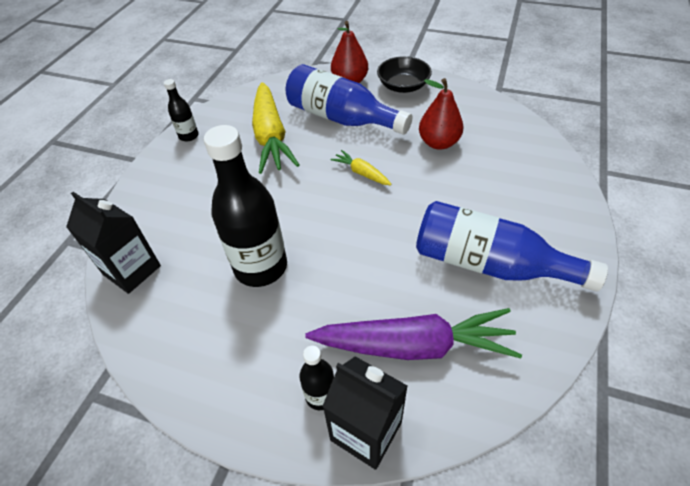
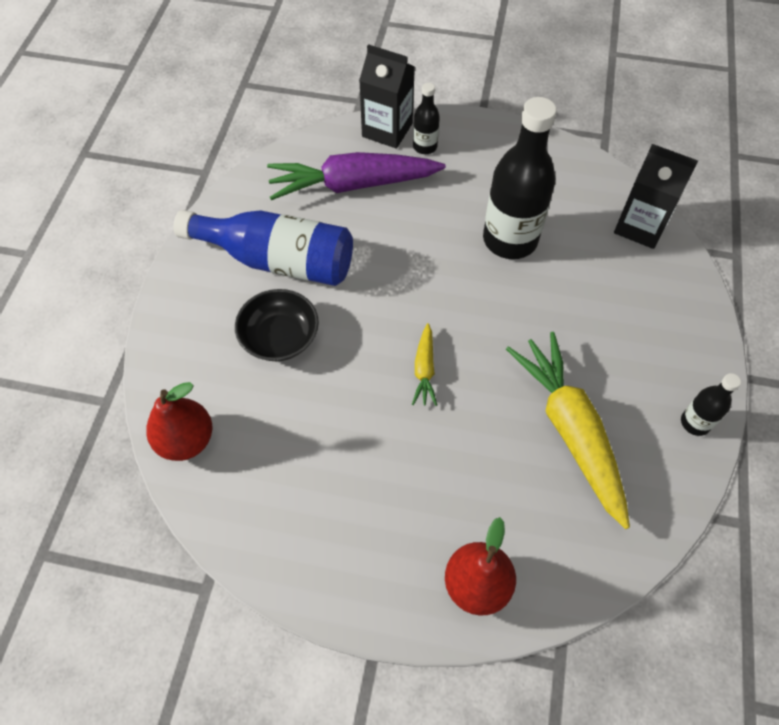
camera: 170 degrees right, 10 degrees up
(341, 118) = (472, 479): blue bottle -> none
(361, 173) = (424, 370): yellow carrot -> yellow carrot turned 60 degrees clockwise
(403, 86) = (378, 575): black bowl -> black bowl (280, 337)
(438, 143) = (321, 433): red pear -> red pear (186, 440)

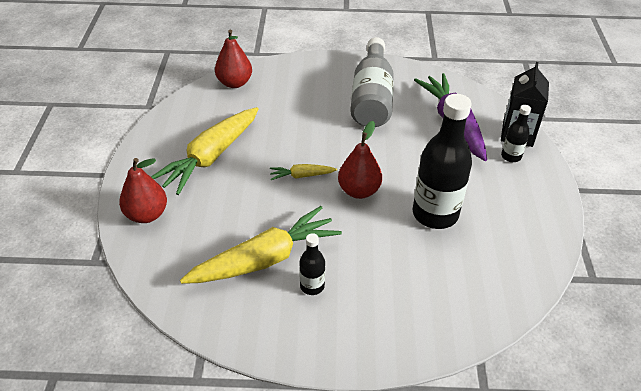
camera: 80 degrees right, 15 degrees down
(277, 260) = (372, 98): blue bottle -> grey bottle
(280, 337) = (312, 107): black bowl -> none
(365, 487) = (210, 157): none -> yellow carrot
(462, 308) = (359, 191): none -> red pear
(640, 226) = (486, 304): black carton -> none
(695, 423) = (283, 343): black bottle -> black bottle (312, 286)

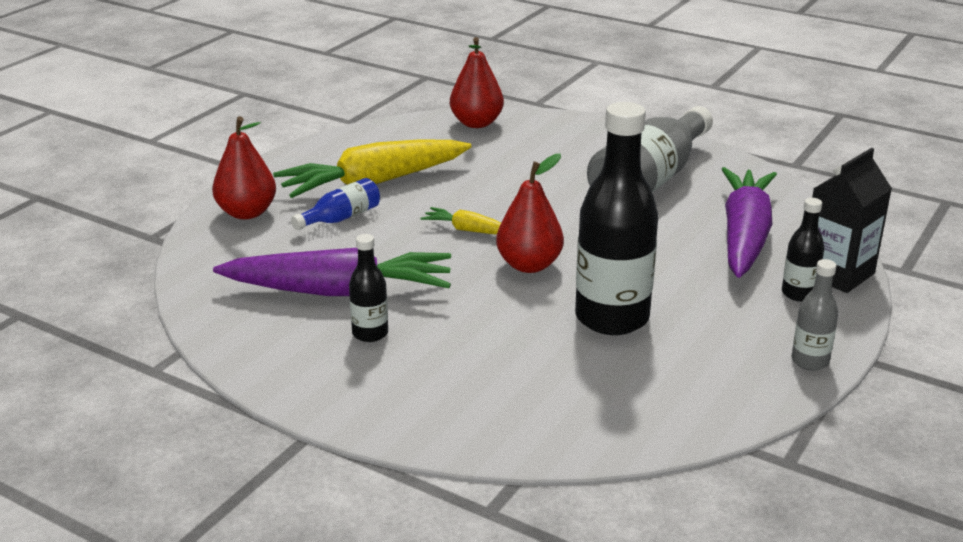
camera: 30 degrees right, 15 degrees down
(214, 195) = (341, 218): none -> blue bottle
(265, 259) = (340, 291): yellow carrot -> purple carrot
(552, 204) = (810, 361): none -> grey bottle

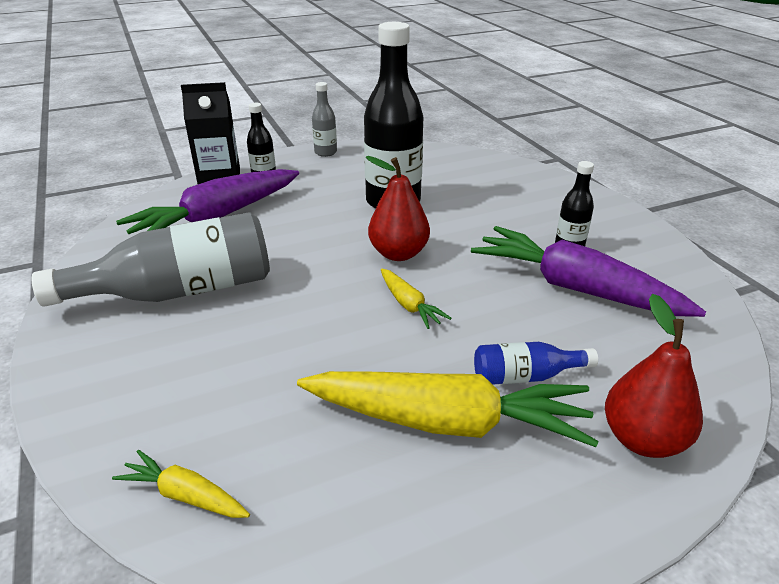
camera: 145 degrees left, 5 degrees up
(476, 123) = (185, 495): red pear -> yellow carrot

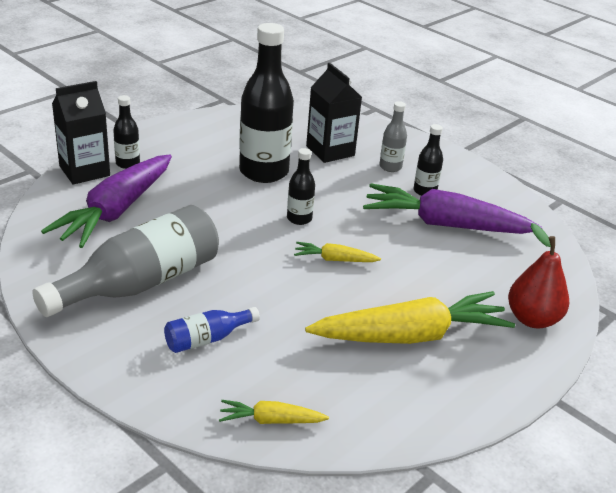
camera: 25 degrees left, 0 degrees up
(325, 152) = (167, 128): grey bottle -> grey bottle (390, 167)
(398, 253) = (299, 218): red pear -> black bottle
(409, 305) = (334, 259): yellow carrot -> yellow carrot turned 150 degrees clockwise
(480, 191) = (330, 151): none -> black carton
(525, 376) = (444, 295): blue bottle -> blue bottle (207, 339)

